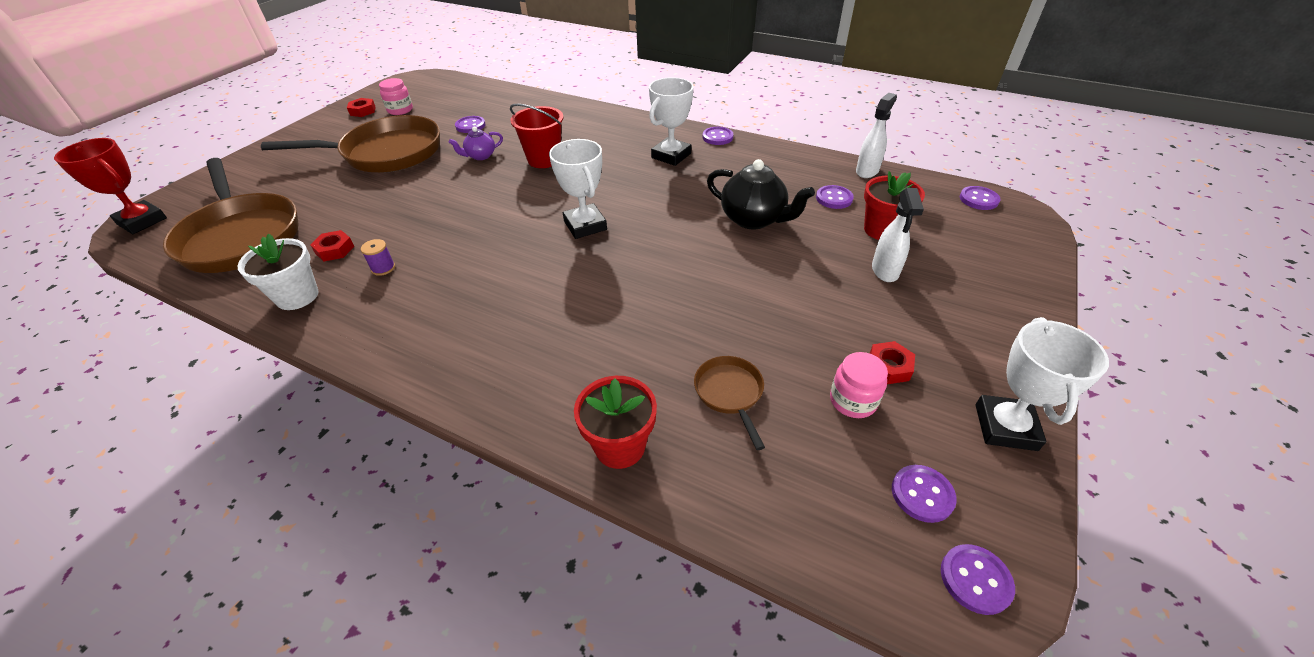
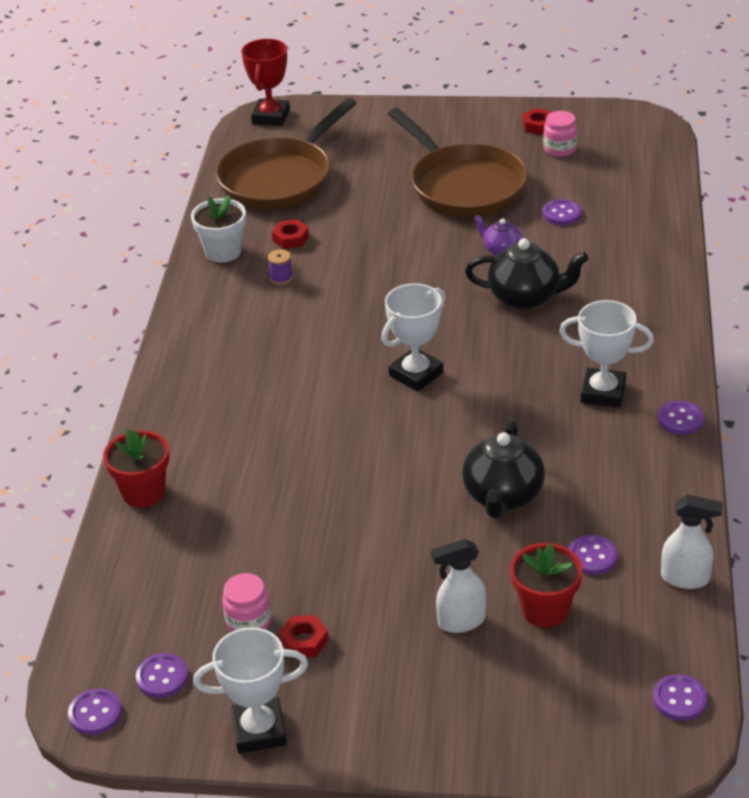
camera: 70 degrees right, 5 degrees down
(544, 159) = (525, 297): red bucket -> black teapot
(730, 393) = (224, 540): brown pan -> none

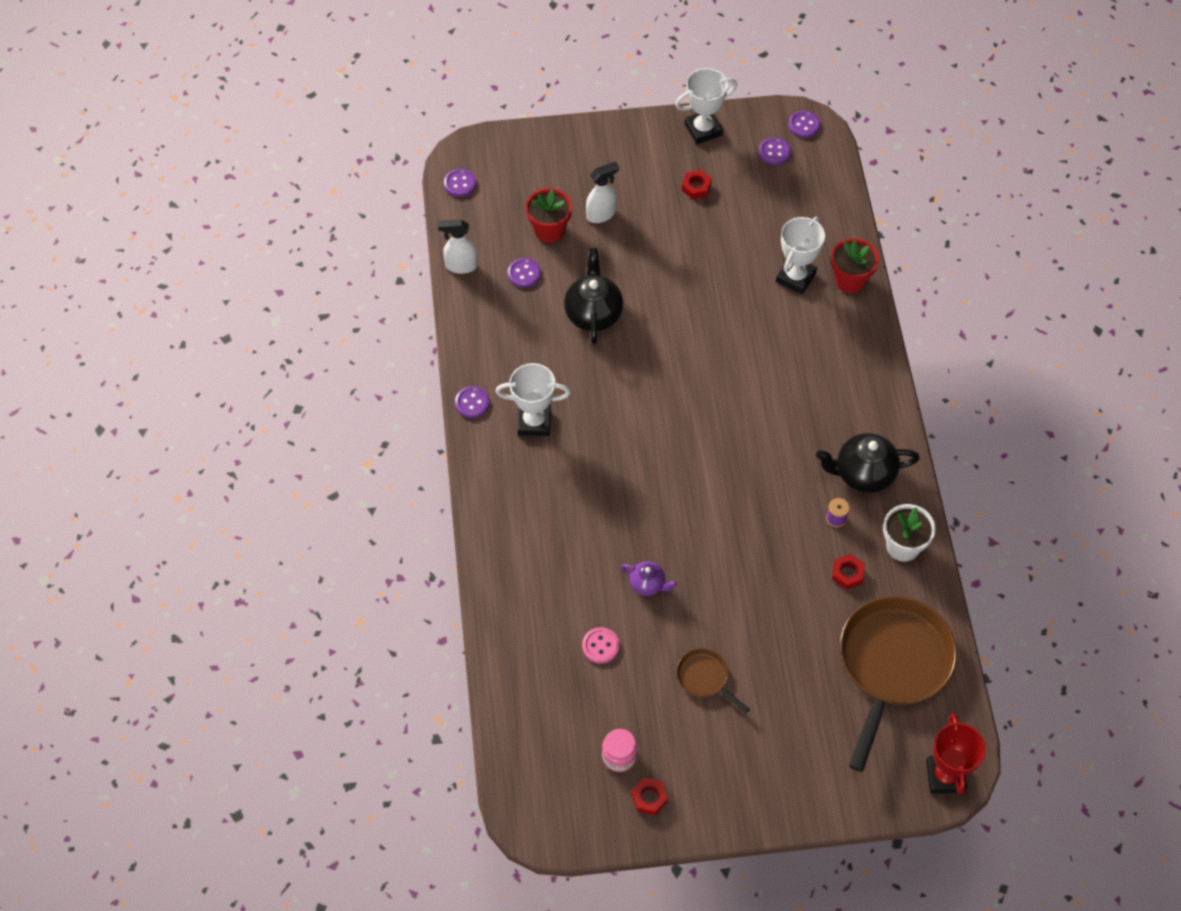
camera: 165 degrees right, 20 degrees up
(248, 621) = (736, 195): pink jar -> none
(416, 374) = (685, 420): white trophy -> white trophy (795, 277)
(463, 186) = (705, 678): brown pan -> brown pan, size x0.44
(525, 297) = (614, 523): black teapot -> black teapot (863, 474)
(561, 214) = (600, 646): purple button -> pink button

